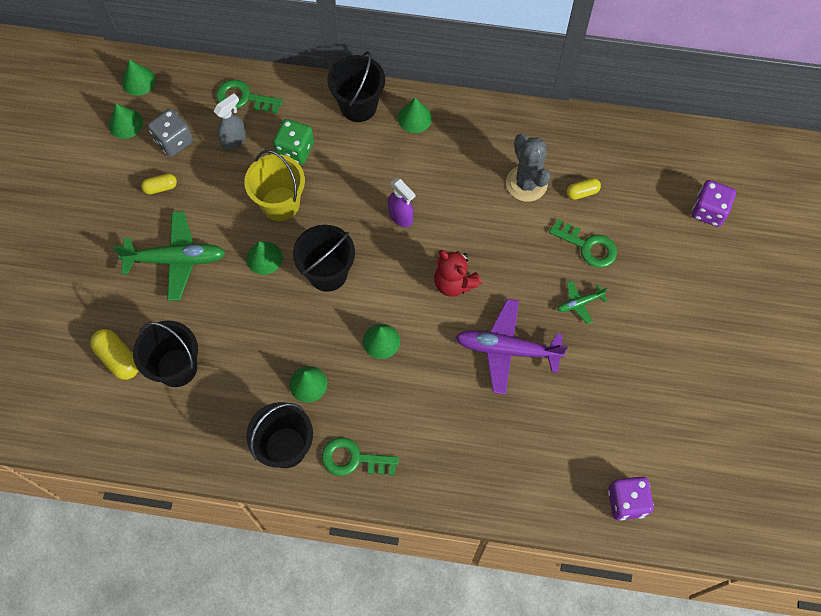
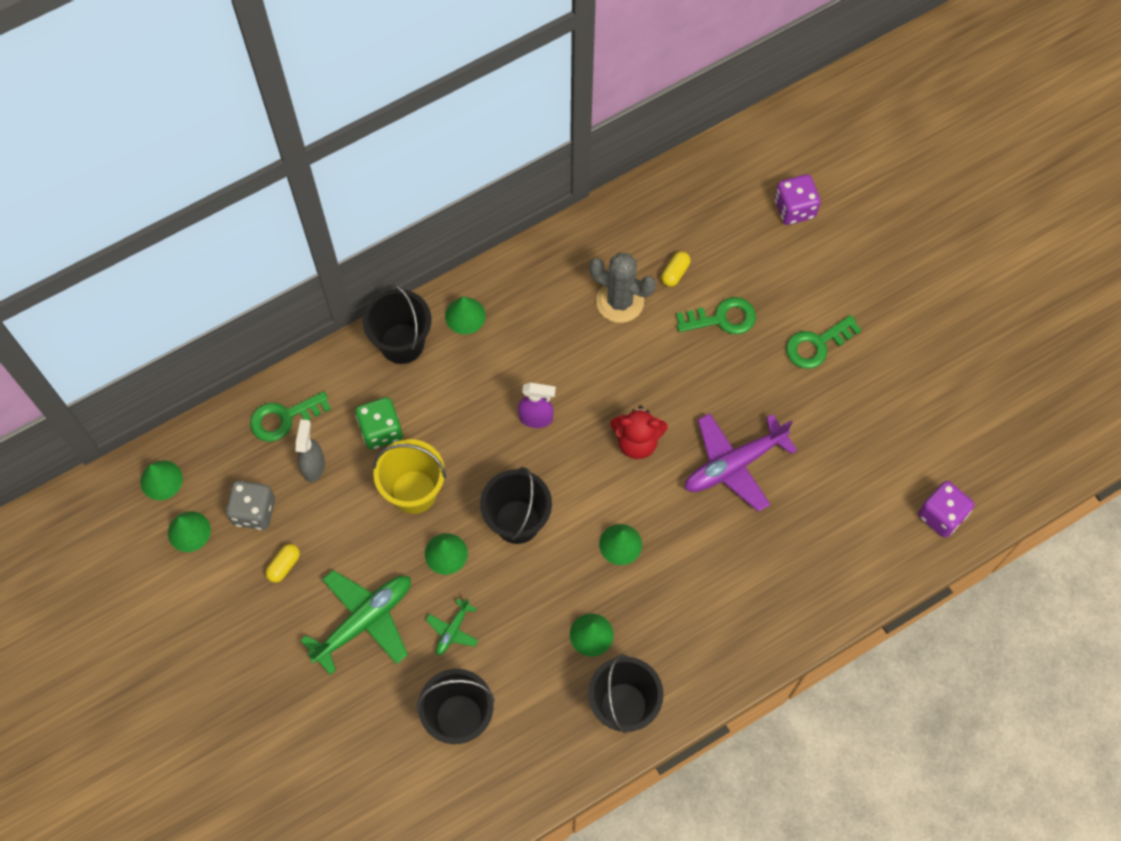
camera: 40 degrees left, 0 degrees up
(118, 358) = (397, 755): yellow capsule -> none
(353, 459) = (690, 667): green key -> green key (817, 345)
(579, 303) = (758, 375): green plane -> green plane (452, 630)

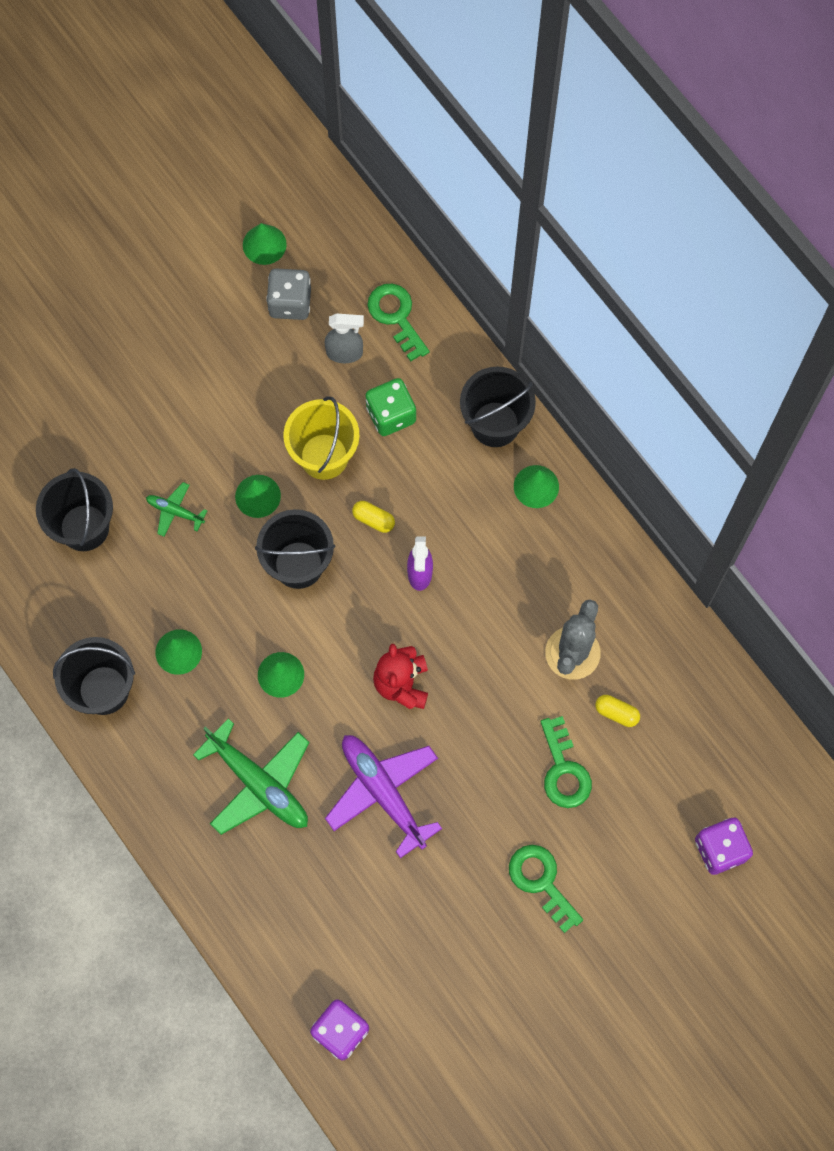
camera: 85 degrees right, 5 degrees up
(161, 480) = (317, 210): green cone -> none
(284, 565) = (234, 339): yellow capsule -> yellow capsule (373, 519)
(364, 621) = (180, 424): green plane -> green plane (259, 783)

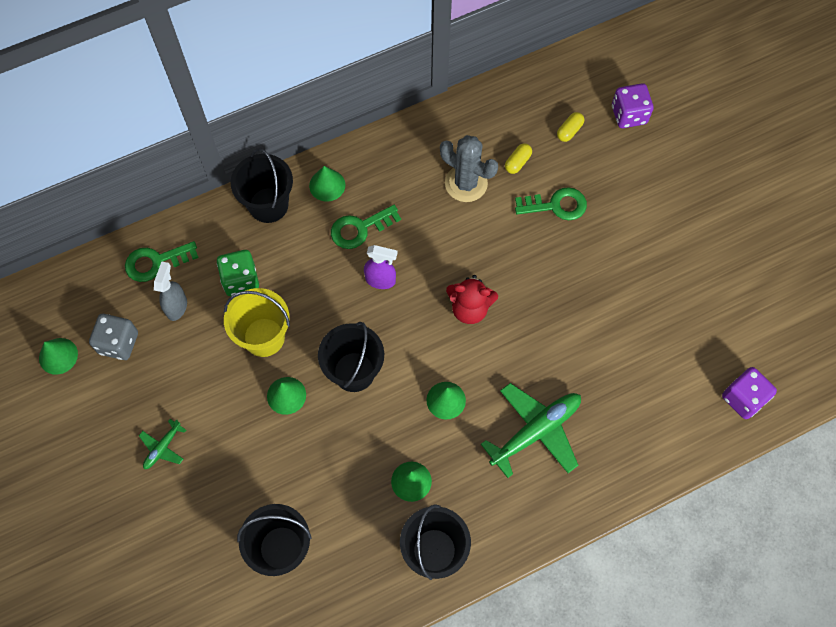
camera: 80 degrees left, 5 degrees down
(175, 511) = (284, 466): green plane -> green plane (162, 448)
(373, 519) = (328, 307): yellow capsule -> yellow capsule (569, 131)
(383, 792) = (556, 336): purple plane -> none
(541, 881) = (640, 235): green key -> green key (360, 229)

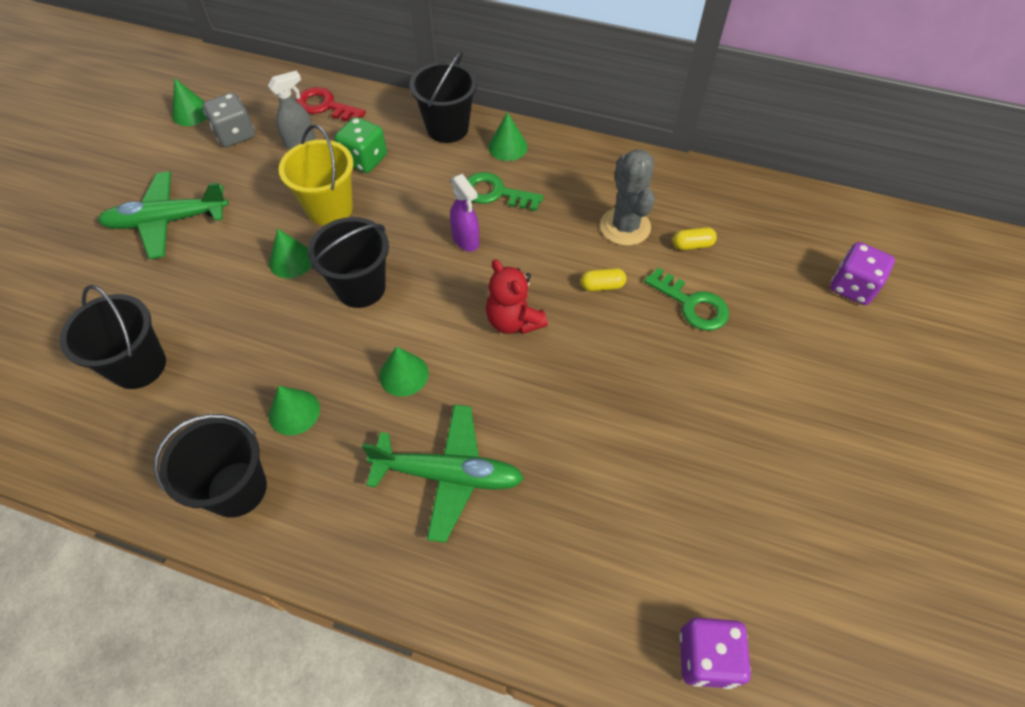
camera: 45 degrees right, 10 degrees down
(156, 262) = (325, 106): green key -> red key
(162, 448) = (167, 221): green plane -> green plane, size x2.05
(569, 131) = (772, 257): yellow capsule -> yellow capsule (602, 286)

